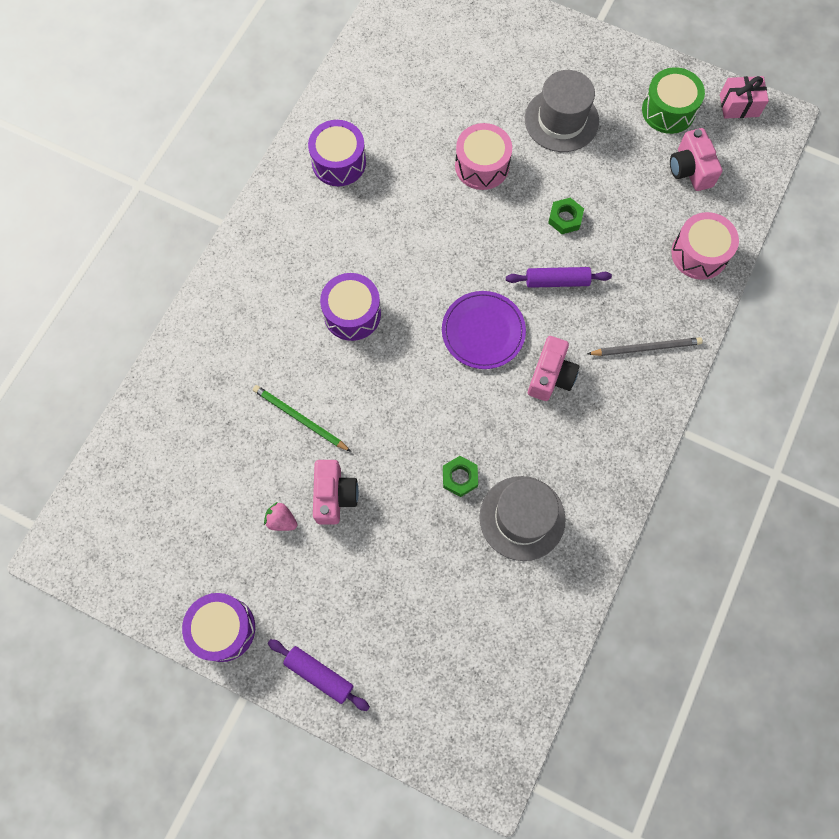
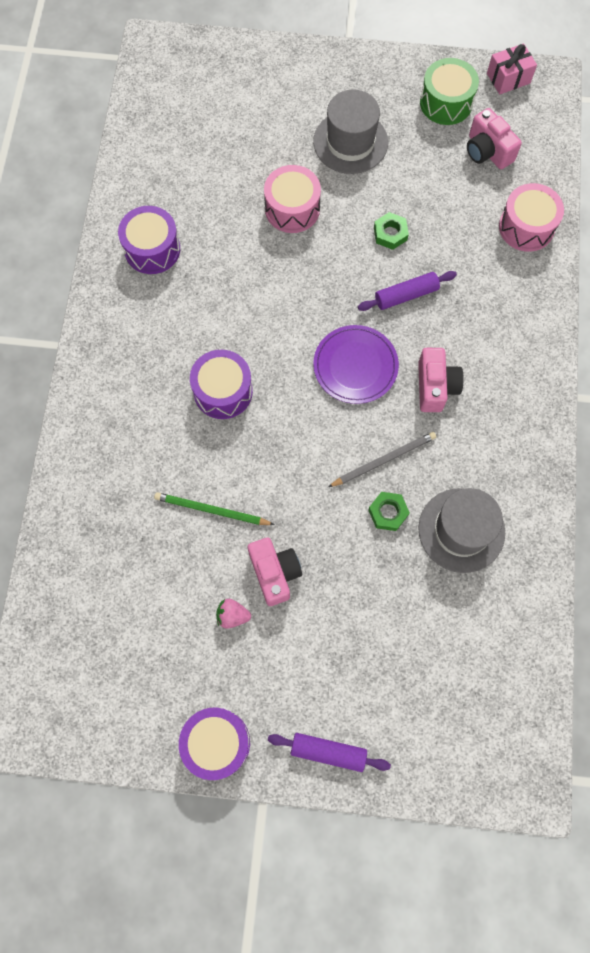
camera: 20 degrees left, 0 degrees up
(646, 348) = (512, 330): grey pencil -> grey pencil (384, 460)

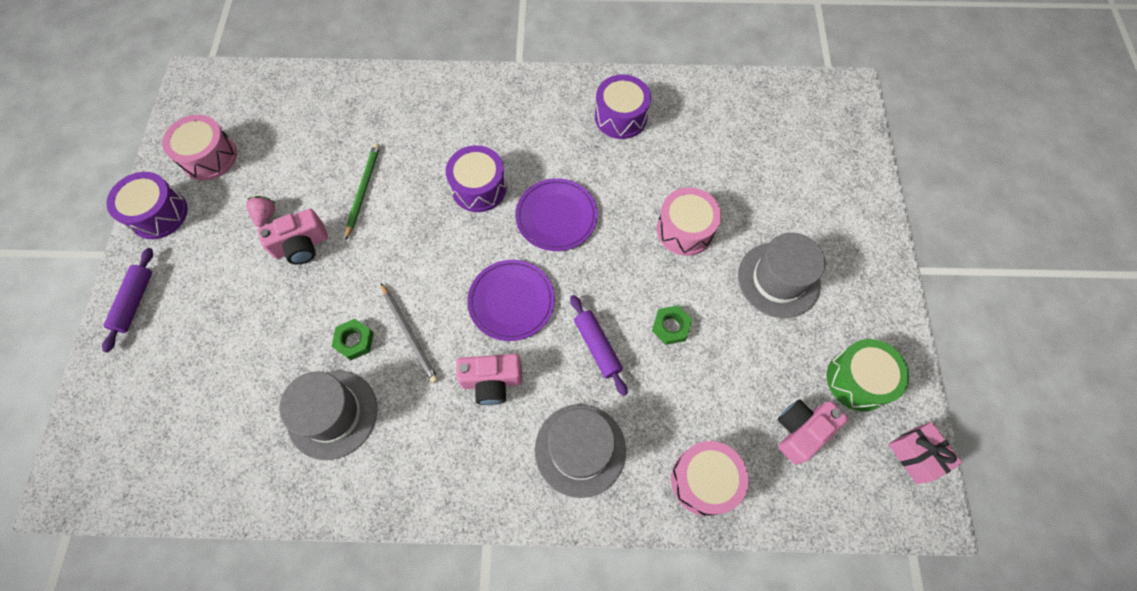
camera: 85 degrees right, 5 degrees down
(143, 692) = (209, 157): none -> pink drum
(265, 319) = (556, 216): none -> purple plate
(499, 317) = (580, 450): none -> grey hat

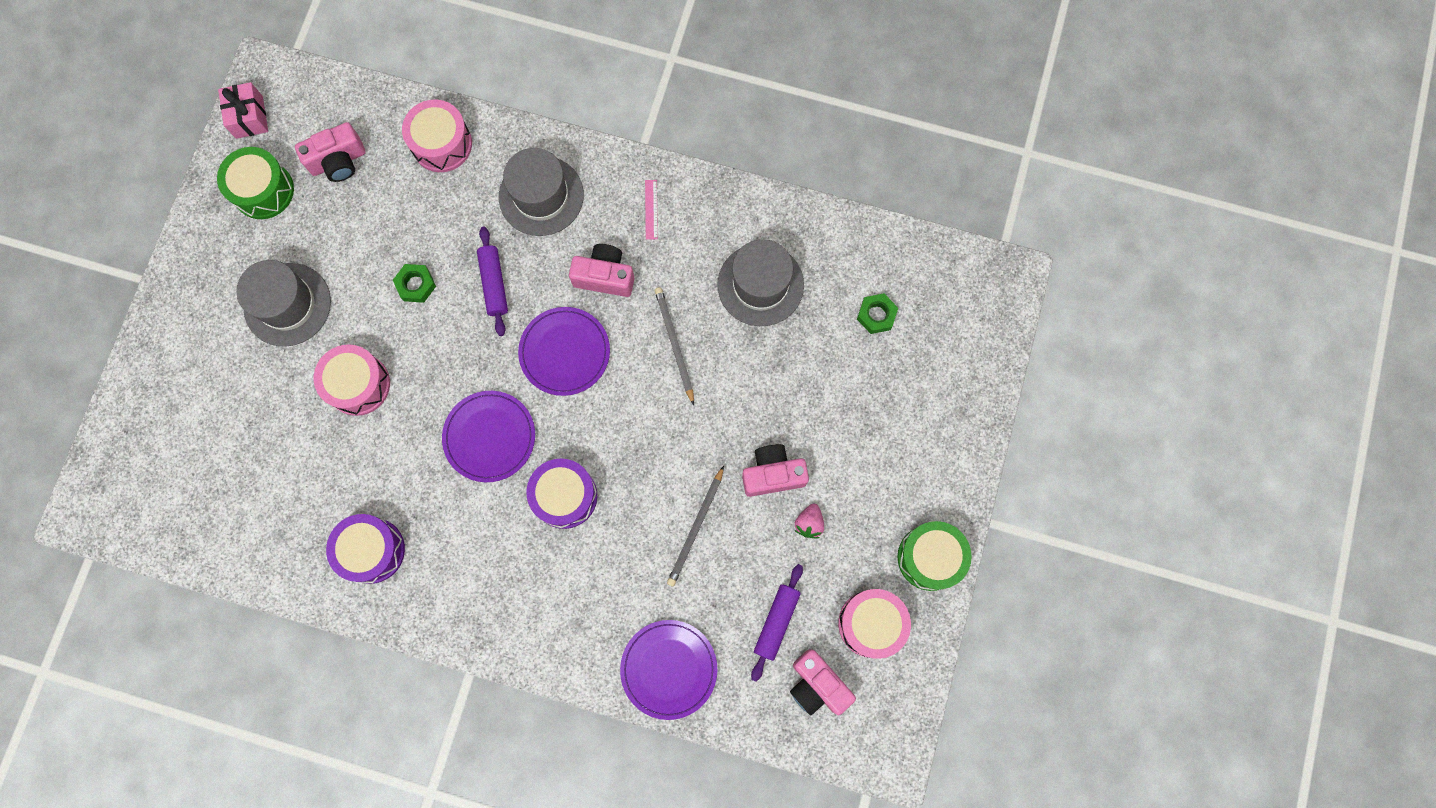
camera: 165 degrees left, 10 degrees up
(135, 302) = (952, 453): purple rolling pin -> purple rolling pin (776, 622)
(158, 214) = (930, 557): purple drum -> green drum
(251, 109) = (817, 685): none -> pink camera
(354, 341) = (730, 351): green nut -> green nut (876, 315)
(363, 190) = (696, 528): green pencil -> grey pencil
(368, 95) = (669, 669): none -> purple plate
(461, 466) = (651, 209): none -> pink ruler

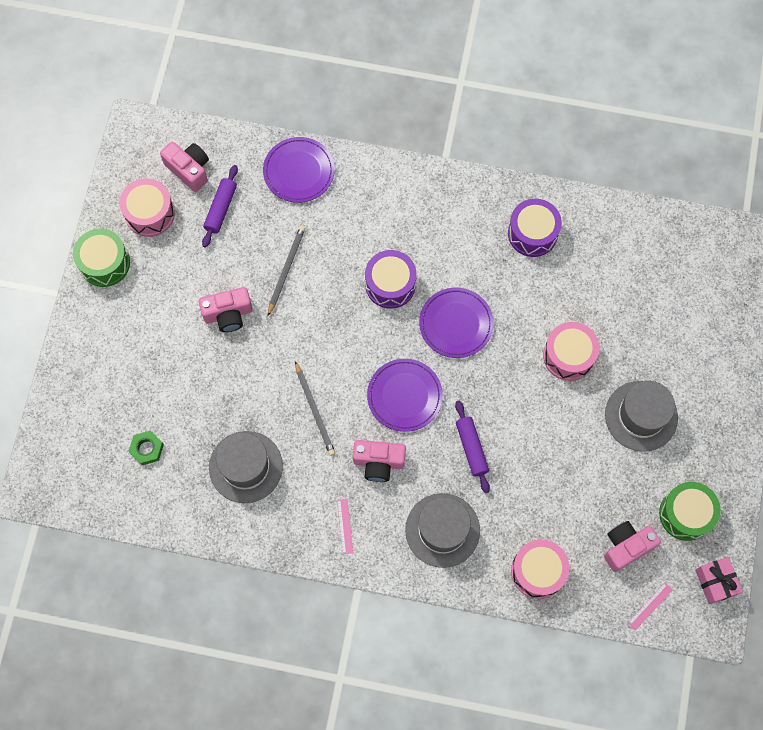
camera: 175 degrees right, 5 degrees down
(326, 99) = (650, 606): none -> pink ruler
(416, 285) = (537, 441): green nut -> none
(809, 523) = (198, 280): pink strawberry -> none

